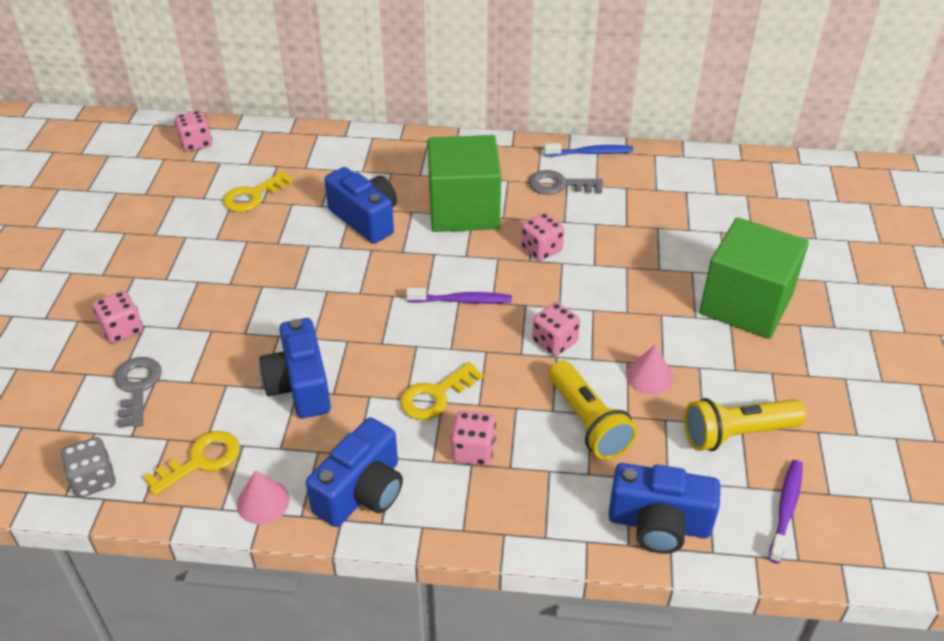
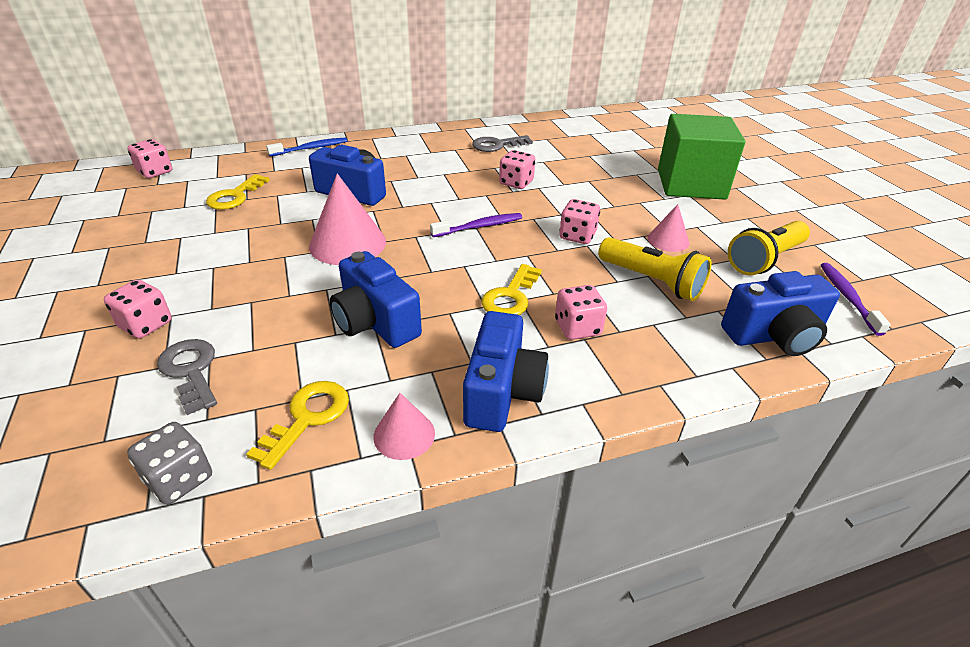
camera: 25 degrees left, 5 degrees down
(324, 286) = (347, 243): none -> pink cone
(464, 210) = (434, 171): green cube -> none
(590, 153) = (504, 125): blue toothbrush -> blue toothbrush (310, 148)

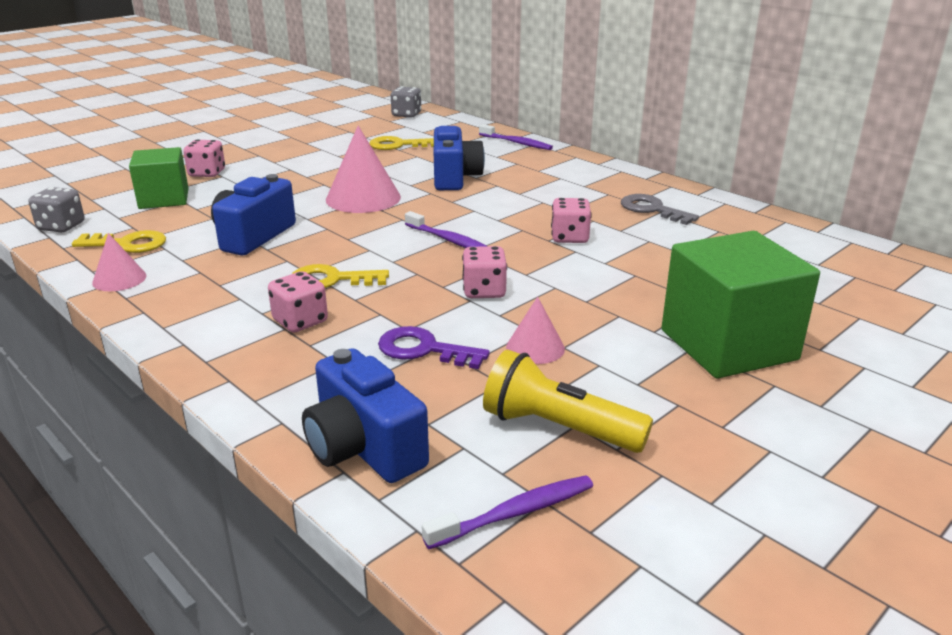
camera: 65 degrees right, 10 degrees down
(155, 172) = (406, 115): pink dice -> grey dice
(191, 371) = (164, 199): grey key -> green cube
(310, 148) = (516, 143): blue toothbrush -> purple toothbrush
(502, 392) = (183, 304): blue camera -> none
(652, 281) = (424, 349): yellow flashlight -> purple key

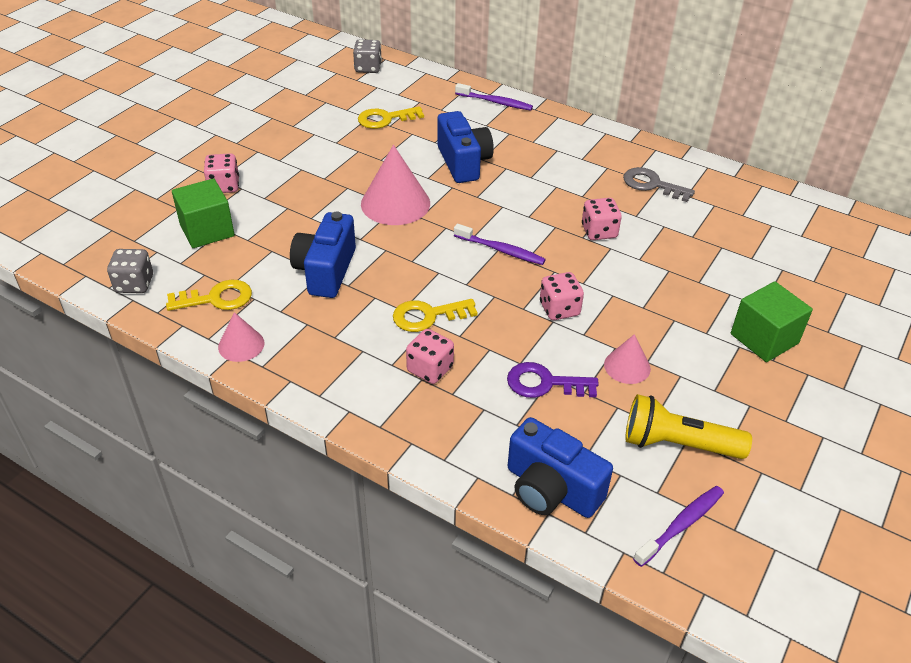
camera: 15 degrees left, 15 degrees up
(728, 345) = (764, 338): green cube -> green cube, size x0.65

